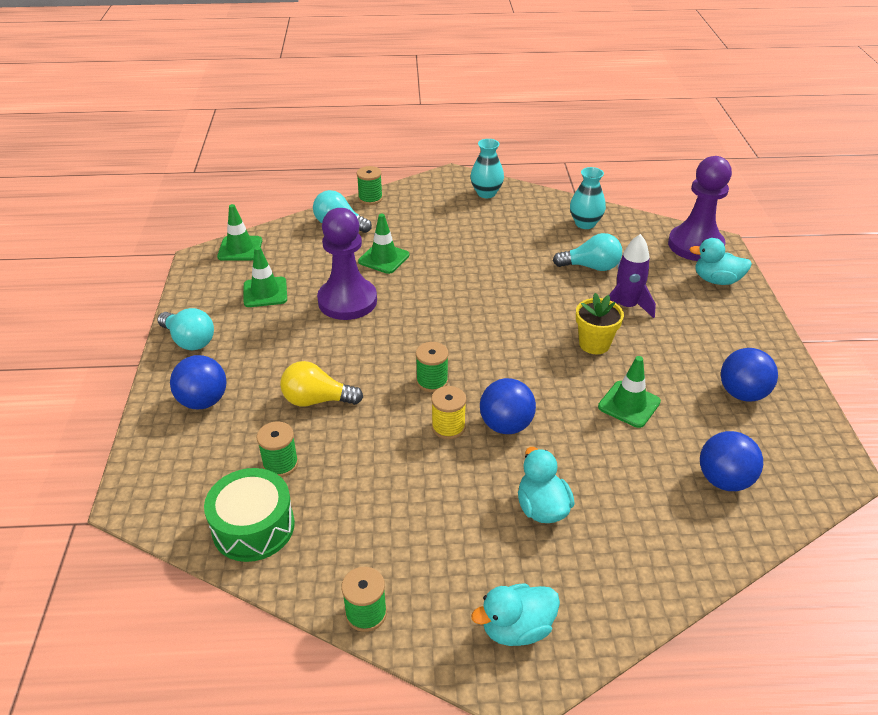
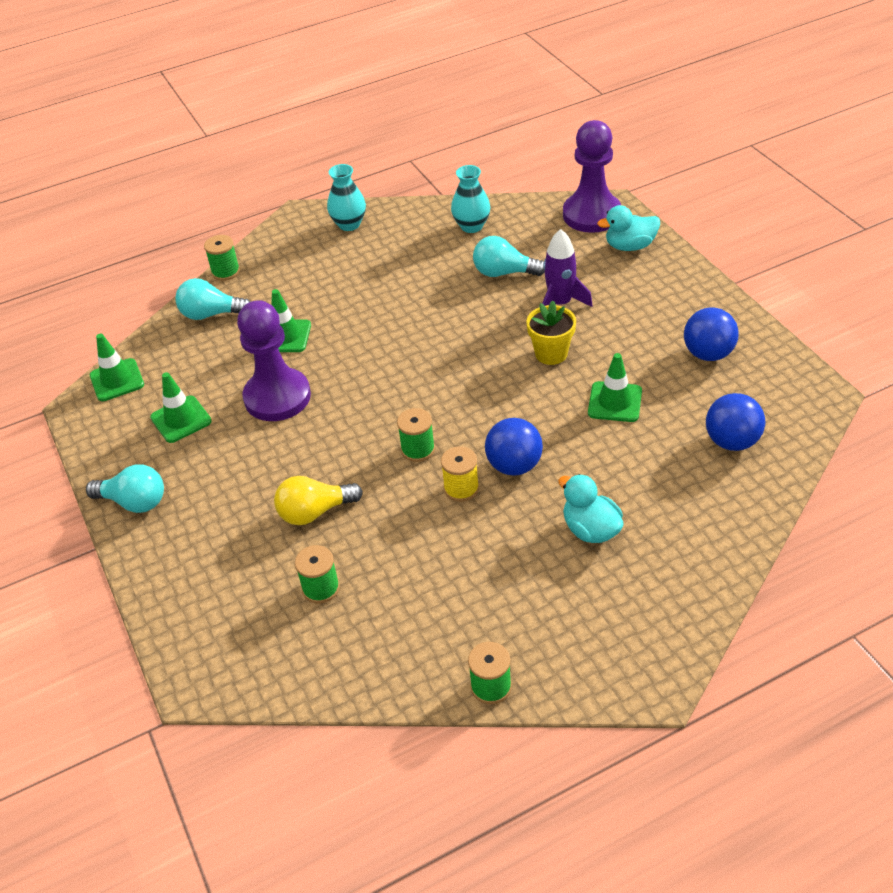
camera: 20 degrees left, 5 degrees up
(203, 401) = (196, 559): blue ball -> none
(253, 527) = (335, 657): green drum -> none
(516, 628) = (628, 642): turquoise duck -> none
(591, 267) = (504, 273): turquoise light bulb -> turquoise light bulb turned 150 degrees counterclockwise

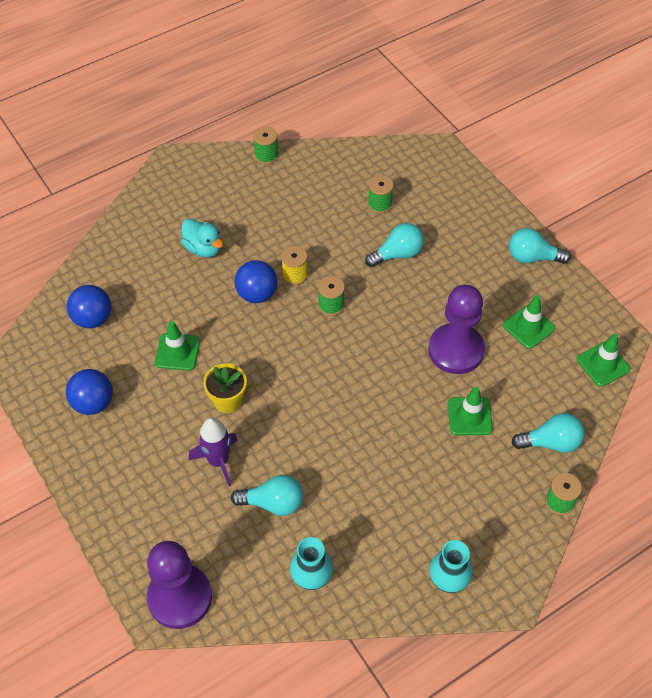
camera: 170 degrees right, 10 degrees up
(315, 512) = (397, 254): yellow light bulb -> turquoise light bulb
(630, 246) = (144, 544): turquoise duck -> none

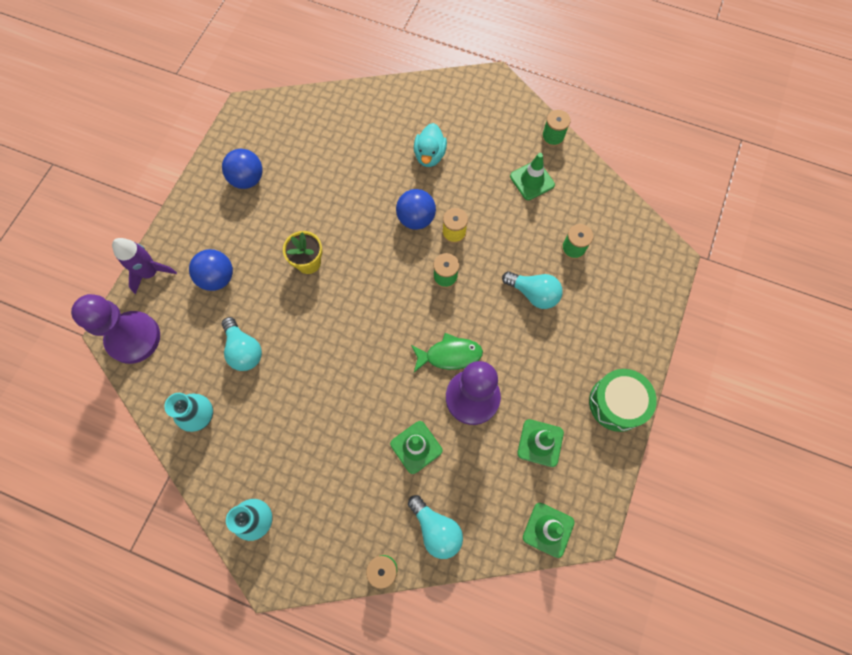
camera: 55 degrees right, 15 degrees up
(93, 319) = (315, 130): blue ball -> blue ball (218, 278)
(177, 352) = (326, 201): green traffic cone -> green traffic cone (532, 180)
(218, 461) = (254, 290): purple rocket -> purple rocket (151, 273)
(405, 344) = (449, 355): none -> green fish
(532, 257) = (617, 403): turquoise light bulb -> green drum

